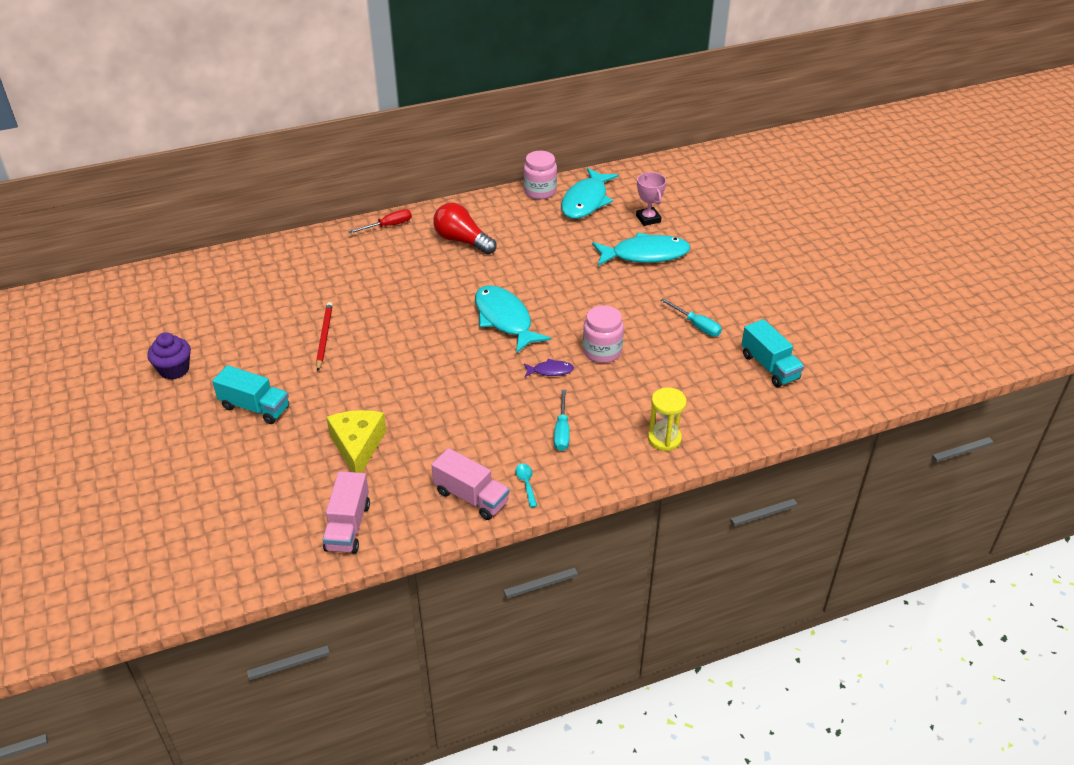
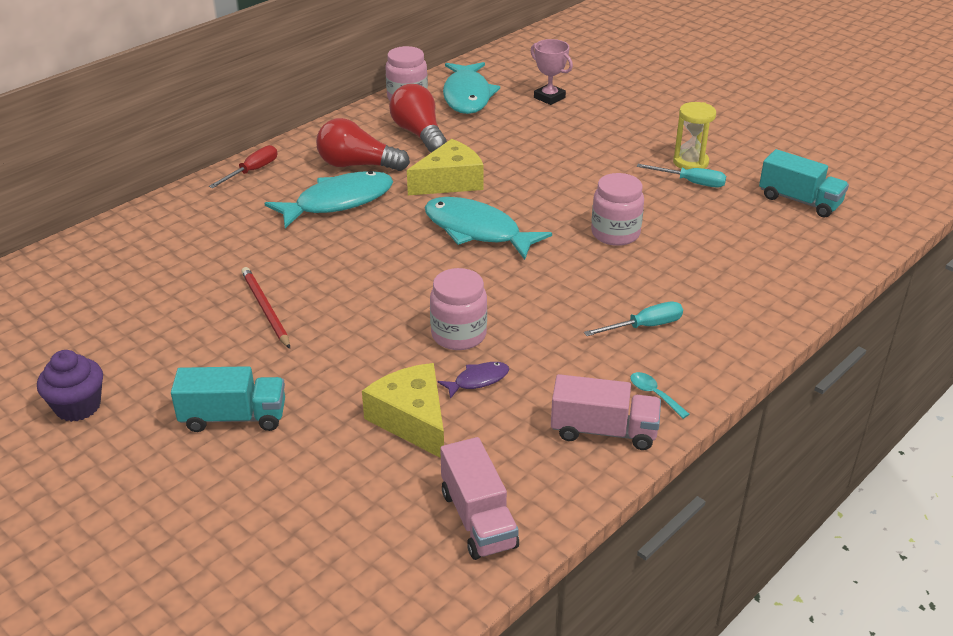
camera: 25 degrees left, 5 degrees down
(431, 396) = (458, 335): none -> pink jar
(516, 273) = (450, 182): none -> yellow cheese
(525, 226) = (419, 134): none -> red light bulb
(550, 371) = (576, 268): purple fish -> purple fish (478, 380)
(562, 431) = (644, 326): turquoise screwdriver -> turquoise screwdriver turned 90 degrees counterclockwise
(645, 254) = (576, 130): turquoise fish -> turquoise fish (338, 202)
(664, 439) = (761, 300): yellow hourglass -> yellow hourglass (690, 162)

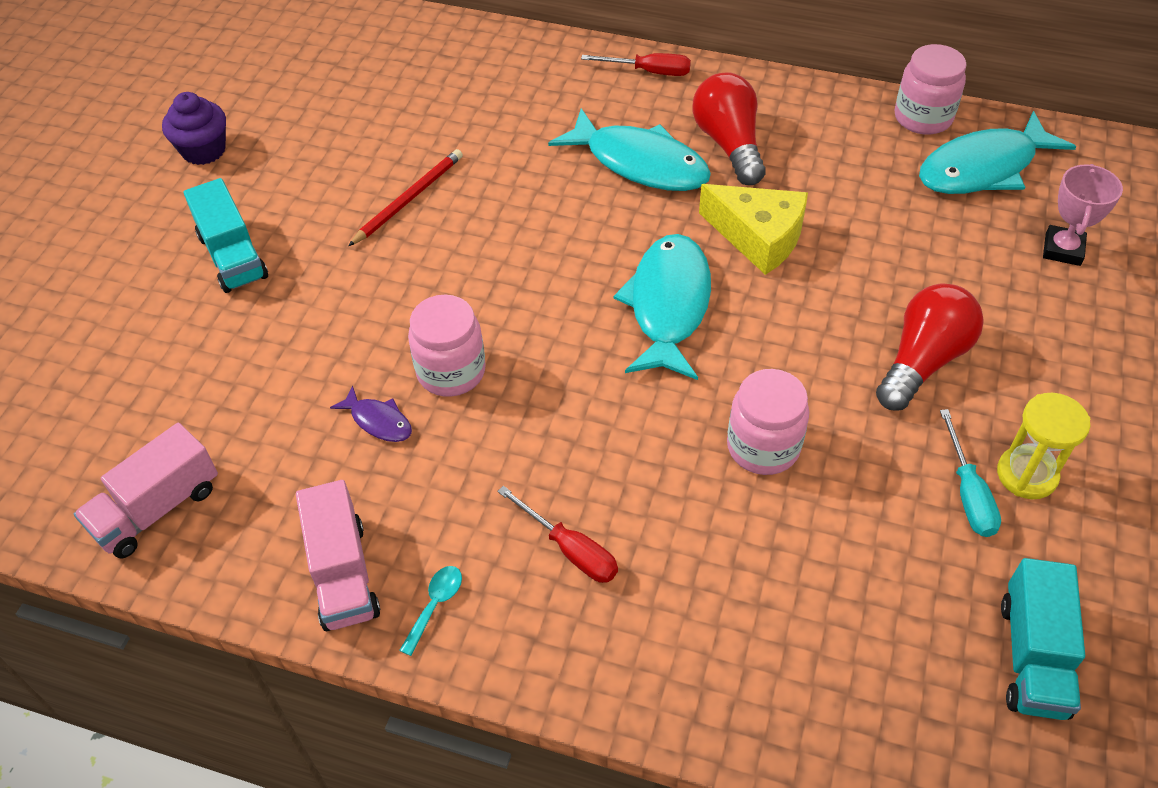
camera: 65 degrees right, 15 degrees up
(412, 420) = (286, 392): yellow cheese -> none
(419, 134) = (845, 164): red light bulb -> red light bulb (923, 361)
(644, 326) = (570, 549): turquoise screwdriver -> red screwdriver

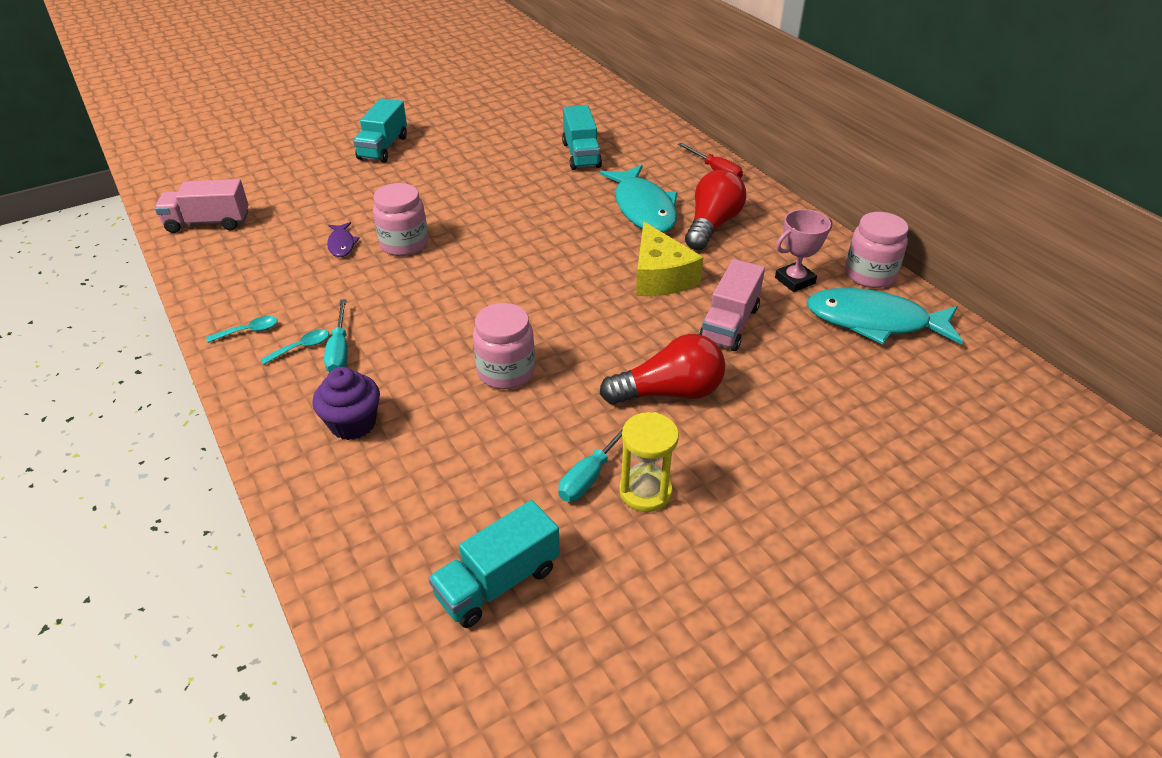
camera: 40 degrees right, 10 degrees down
(204, 150) = (435, 102): purple cupcake -> purple cupcake (353, 423)
(343, 574) = (234, 293): pink truck -> pink truck (729, 324)
(409, 199) = (496, 165): red pencil -> none
(486, 130) = (581, 155): none -> turquoise truck
(524, 578) = (301, 347): none -> turquoise spoon
(570, 549) = (339, 350): red screwdriver -> turquoise screwdriver
(668, 305) = (557, 278): turquoise fish -> none
(1062, 249) = (867, 395): pink trophy -> pink trophy (794, 280)

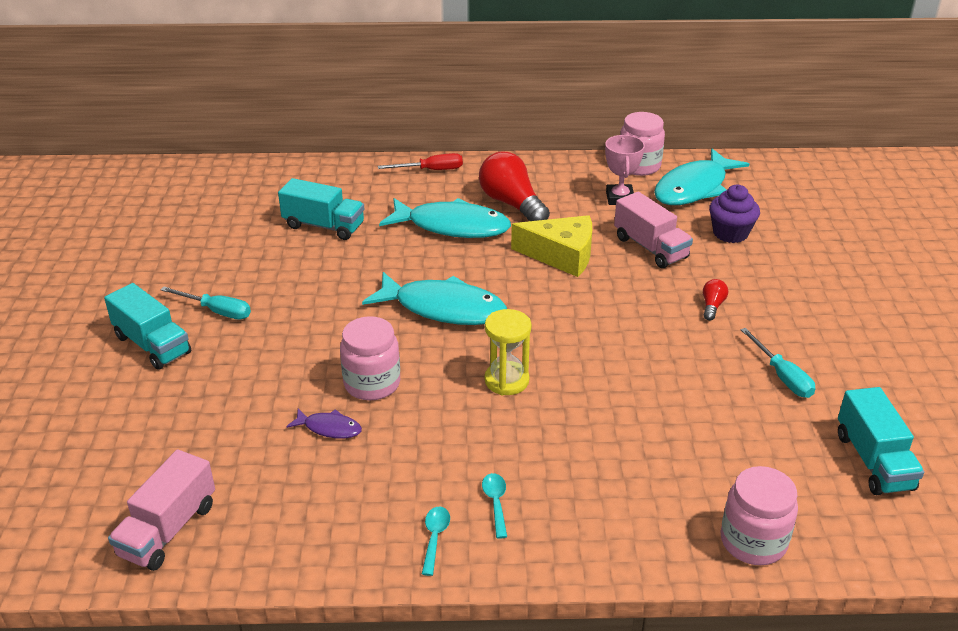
camera: 60 degrees left, 5 degrees down
(339, 350) = (521, 476): turquoise screwdriver -> turquoise screwdriver (217, 311)
(353, 423) = (640, 494): purple cupcake -> purple cupcake (730, 233)
(506, 372) = (629, 380): pink jar -> pink jar (753, 541)
(524, 243) = (443, 308): none -> turquoise fish
(645, 491) = (814, 357): yellow hourglass -> yellow hourglass (506, 380)
(669, 392) = (712, 306): red light bulb -> red light bulb, size x0.45

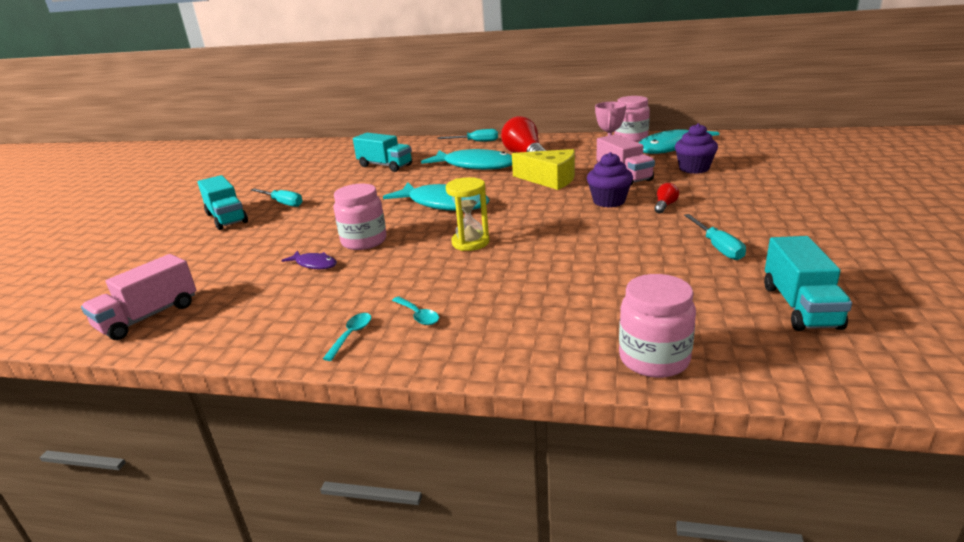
camera: 15 degrees right, 10 degrees down
(431, 170) = (476, 142): red screwdriver -> turquoise screwdriver
(495, 503) = (418, 315): turquoise spoon -> turquoise spoon turned 135 degrees clockwise
(646, 299) = (609, 201): none -> purple cupcake

